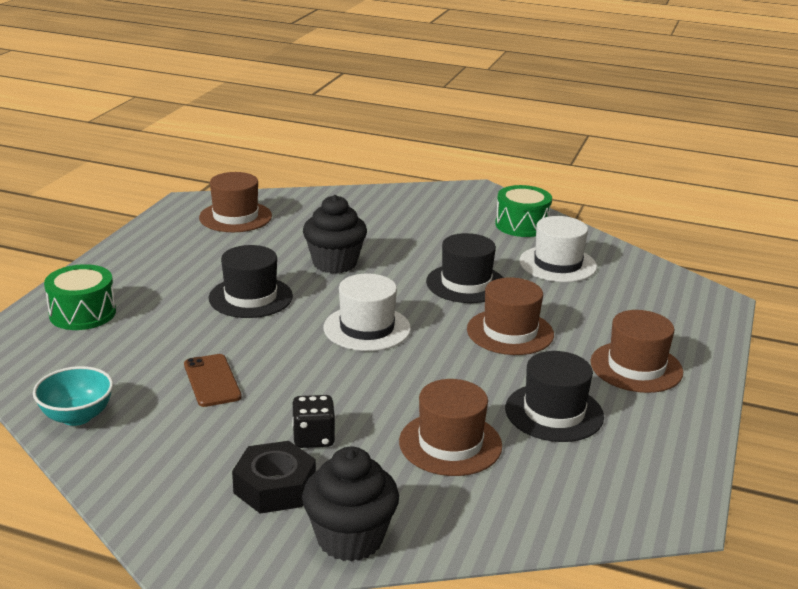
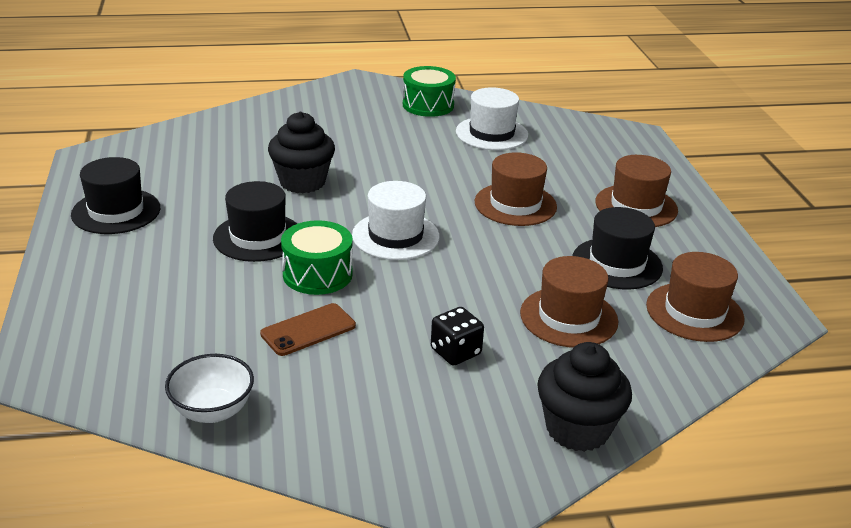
camera: 30 degrees left, 5 degrees up
(77, 416) = (212, 411): turquoise bowl -> white bowl
(82, 313) = (100, 304): green drum -> green drum (317, 274)
(212, 381) = (308, 330): brown phone -> brown phone turned 75 degrees counterclockwise
(235, 217) = (155, 160): brown hat -> brown hat (694, 312)
(275, 487) = (470, 408): black nut -> none
(466, 283) = (436, 171): black hat -> black hat (116, 211)

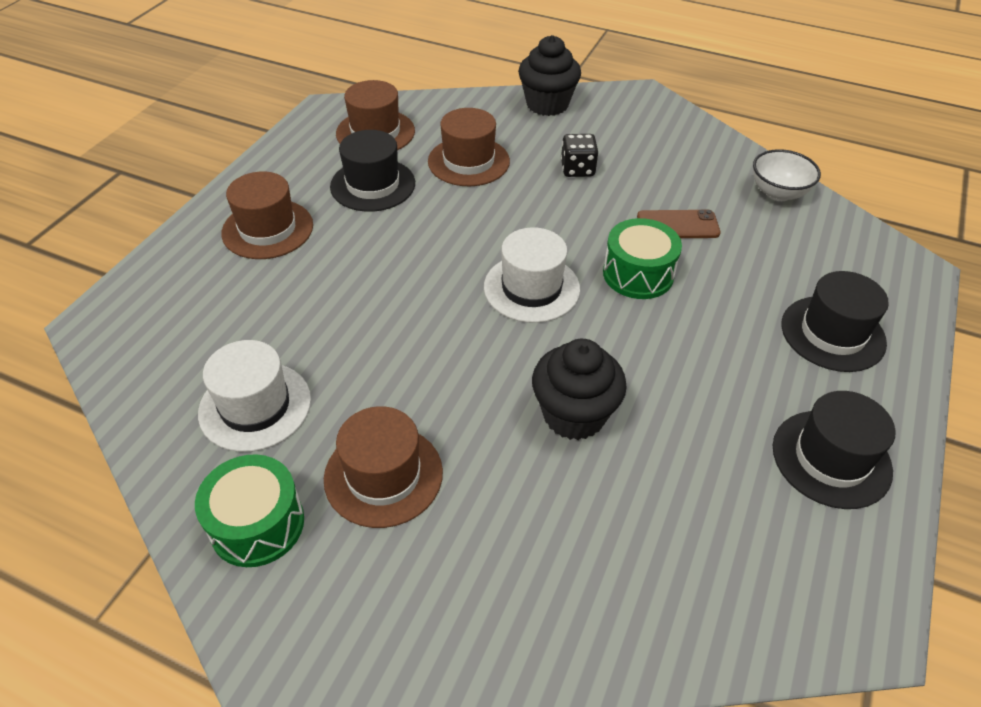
camera: 145 degrees left, 15 degrees up
(258, 237) = (673, 343): black hat -> black hat (832, 333)
(515, 204) = (374, 278): brown hat -> brown hat (383, 475)

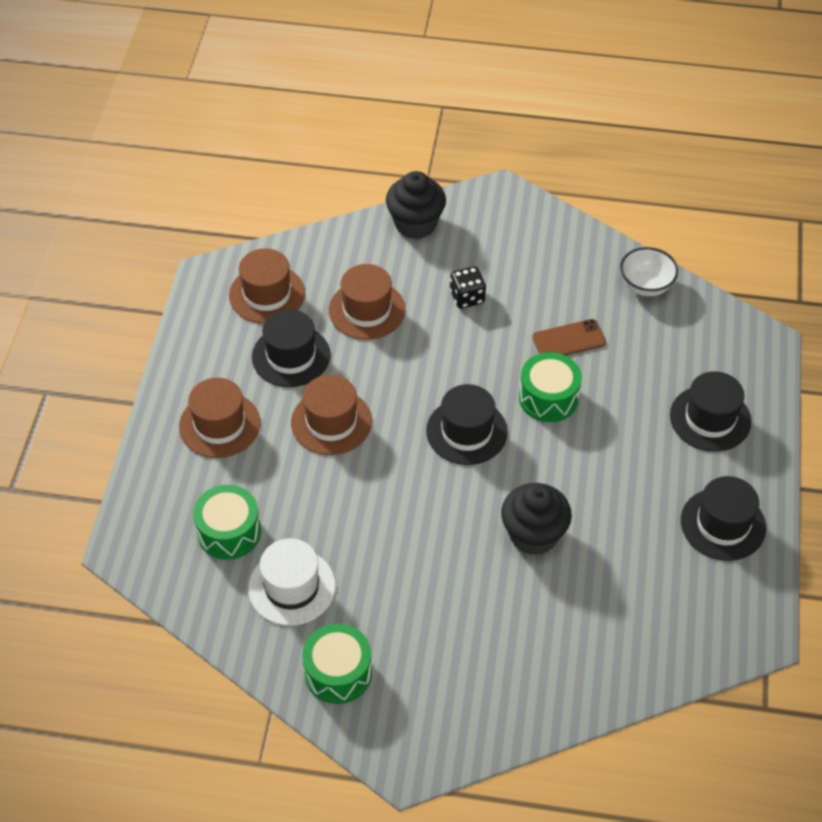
camera: 15 degrees left, 5 degrees up
(218, 331) = (229, 532): none -> green drum
(383, 475) = (412, 615): brown hat -> brown hat (331, 422)
(531, 288) = (466, 431): white hat -> black hat

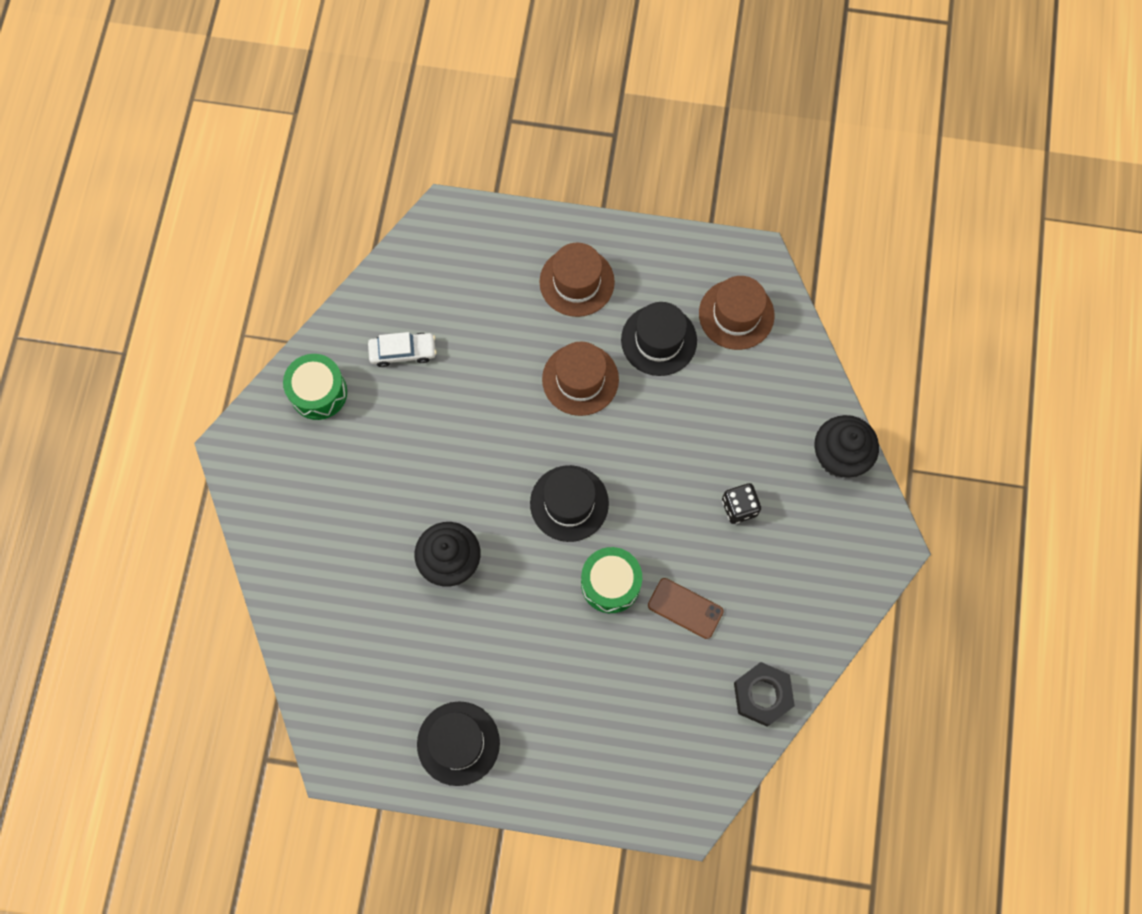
camera: 90 degrees right, 20 degrees up
(229, 532) = (460, 297): green drum -> none
(292, 587) = (403, 352): white hat -> white car
(367, 310) = (719, 409): brown hat -> none
(569, 340) = (685, 608): brown phone -> brown phone turned 45 degrees counterclockwise
(645, 286) = (762, 695): white bowl -> black nut
(710, 418) = (585, 745): black hat -> none

